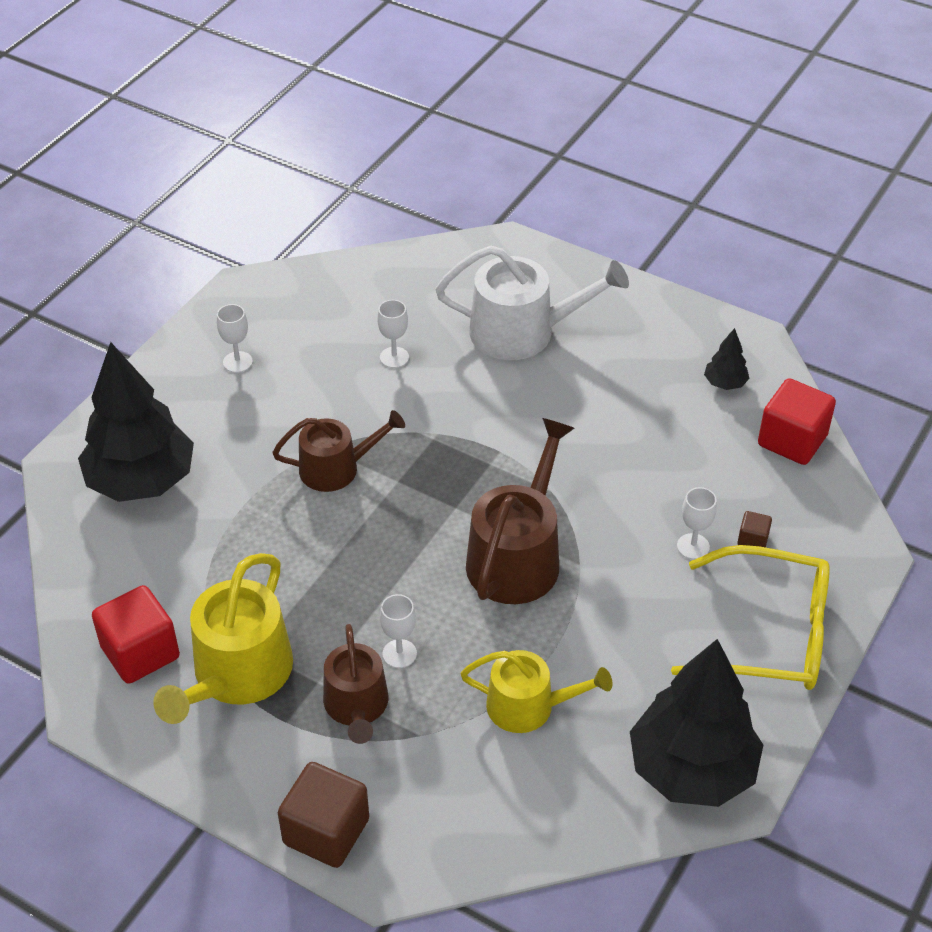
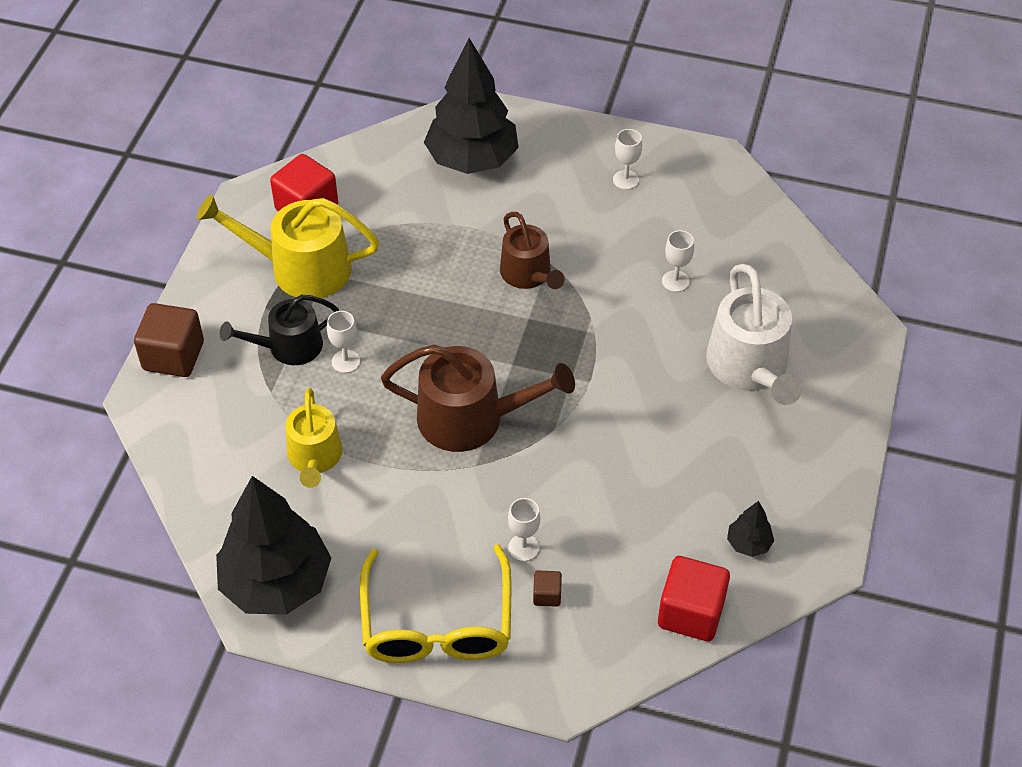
camera: 75 degrees right, 5 degrees up
(356, 706) = (288, 347): brown watering can -> black watering can

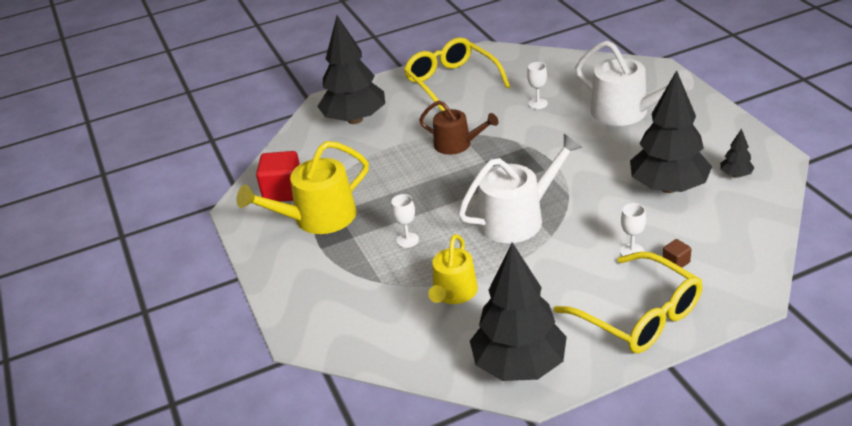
camera: 35 degrees left, 15 degrees down
(173, 356) = (291, 305): brown cube -> none
(288, 347) = (362, 255): black watering can -> none
(315, 457) = (453, 293): yellow watering can -> yellow watering can turned 60 degrees clockwise
(471, 418) = (518, 218): brown watering can -> white watering can
(625, 180) = (452, 82): white goblet -> yellow glasses
(660, 502) = (668, 187): none -> black tree
(691, 613) = (755, 219): red cube -> none

